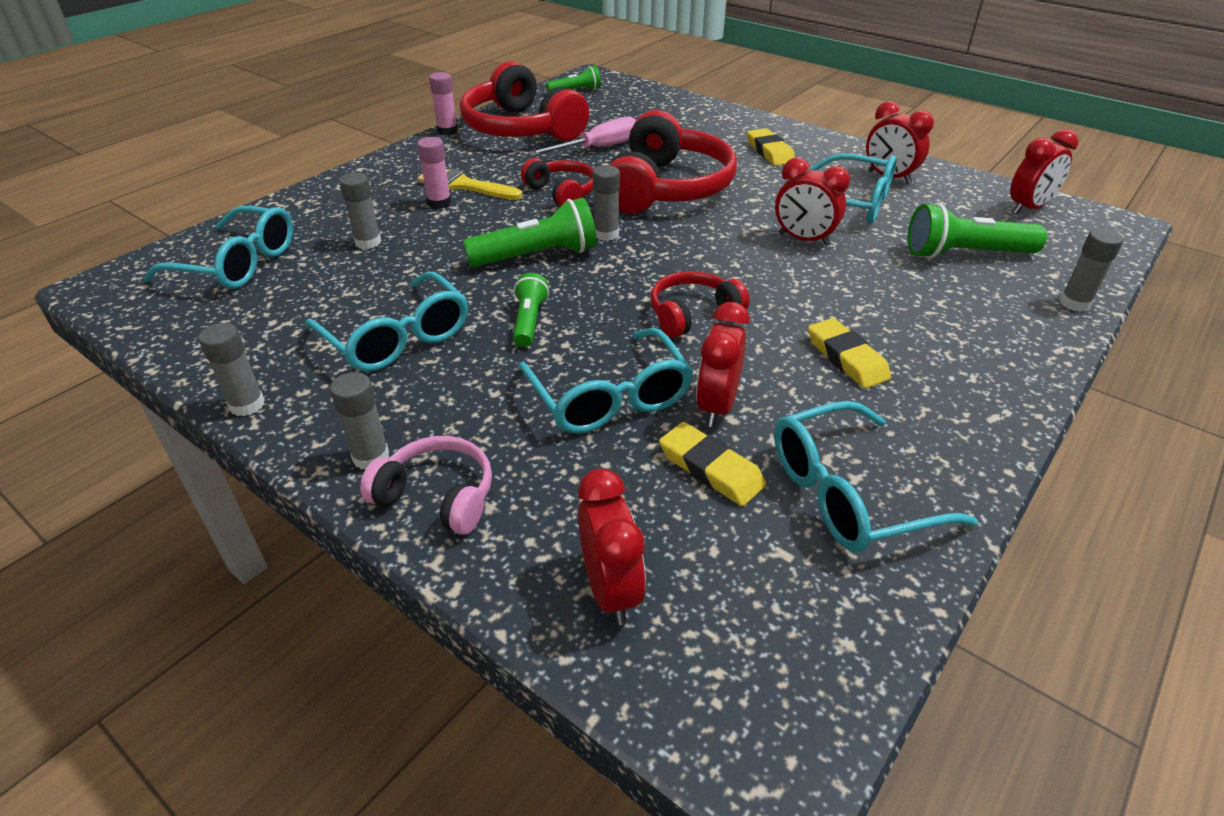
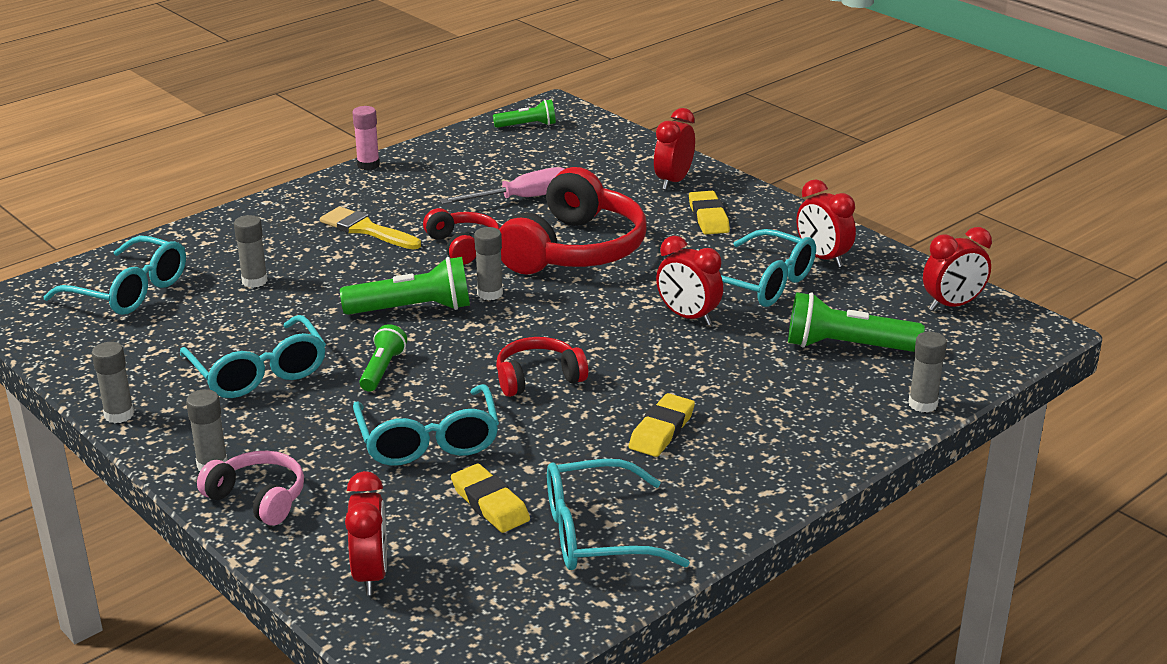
camera: 10 degrees right, 10 degrees down
(439, 203) = (335, 246): pink glue stick -> none
(521, 128) = (448, 168): red headphones -> none
(717, 406) = (520, 457): red clock -> red clock (673, 181)
(846, 358) = (661, 430): yellow eraser -> yellow eraser turned 45 degrees clockwise

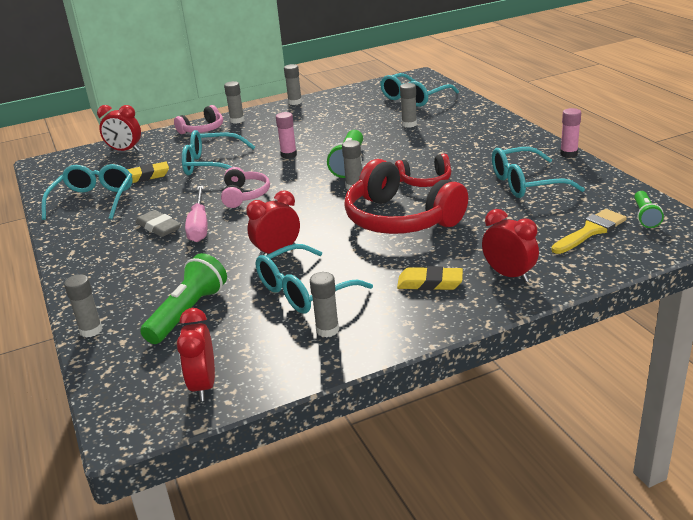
camera: 110 degrees right, 0 degrees up
(258, 372) = (310, 127): turquoise glasses -> turquoise glasses (526, 183)
(366, 229) = (463, 152): yellow brush -> yellow brush (591, 231)
(382, 369) = (288, 155): green flashlight -> pink glue stick
(522, 198) = (494, 205): pink screwdriver -> pink screwdriver (199, 226)
(538, 378) = (244, 195): red headphones -> pink headphones
(661, 430) = (159, 227): yellow eraser -> grey eraser
(822, 258) = (327, 330): red clock -> grey glue stick

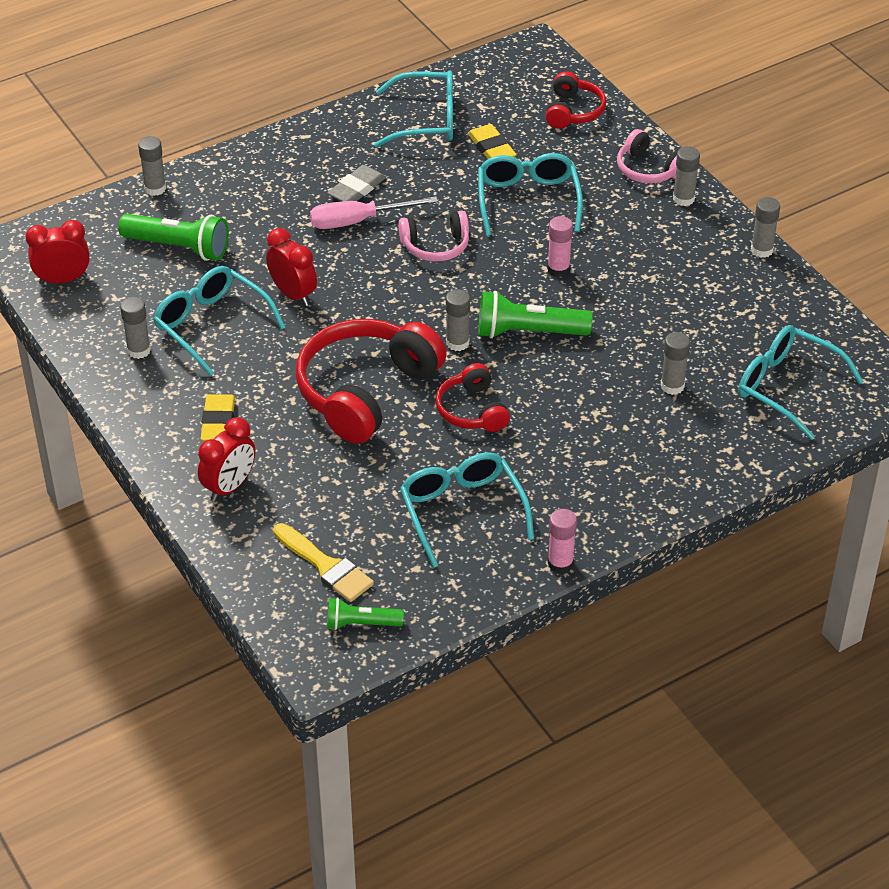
camera: 80 degrees right, 15 degrees up
(125, 151) = (573, 111): red clock -> red headphones

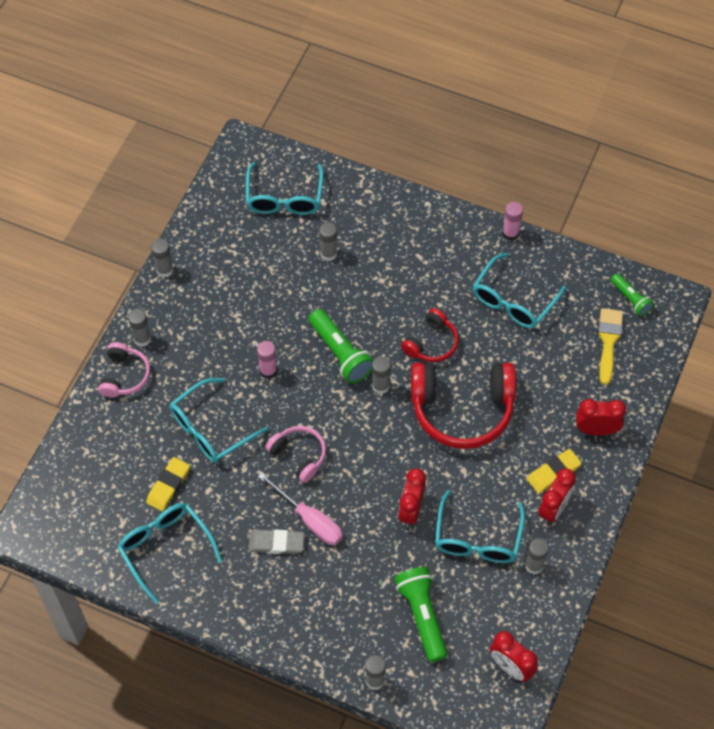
camera: 125 degrees left, 15 degrees up
(180, 399) = (553, 508): none -> red clock
(573, 111) = (88, 459): red headphones -> none

